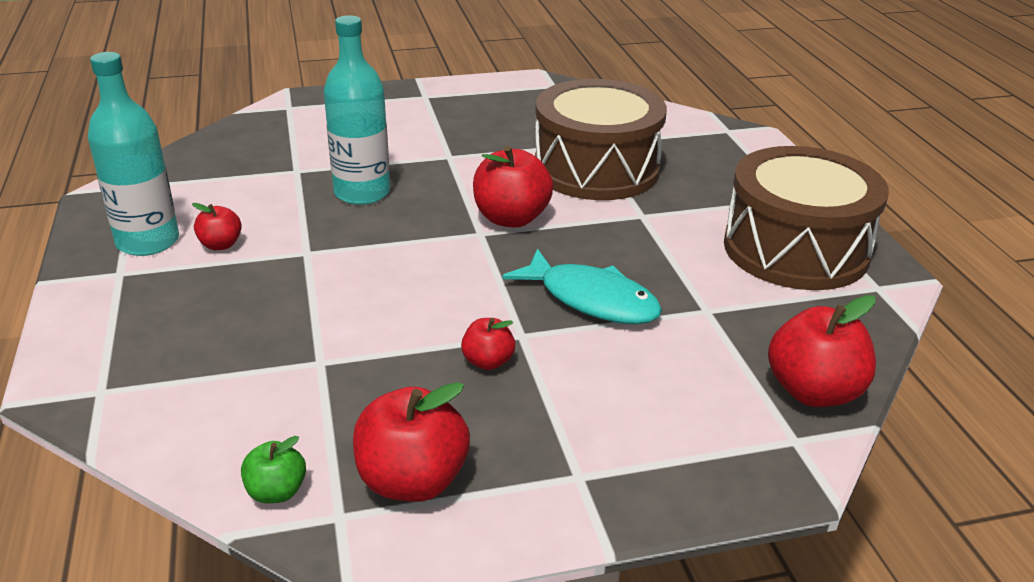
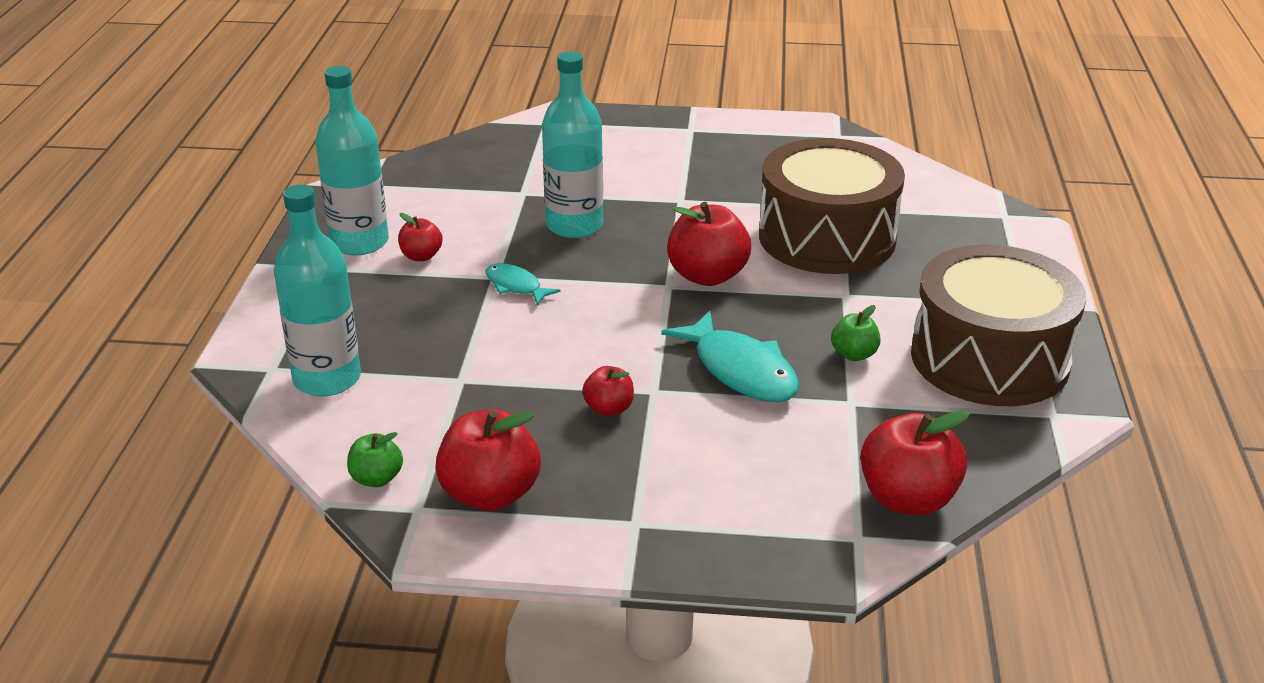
camera: 20 degrees right, 0 degrees up
(171, 390) = (327, 379): none -> turquoise bottle
(332, 258) = (516, 286): none -> turquoise fish
(682, 266) = (854, 354): none -> green apple

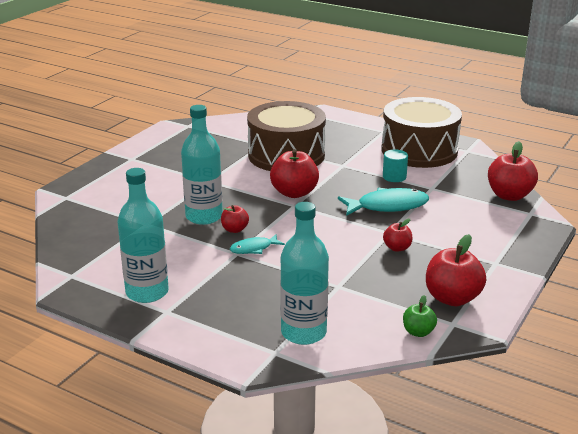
camera: 65 degrees left, 5 degrees down
(421, 256) = (188, 273): red apple -> red apple (234, 229)
(854, 354) = (394, 177): green apple -> turquoise cylinder

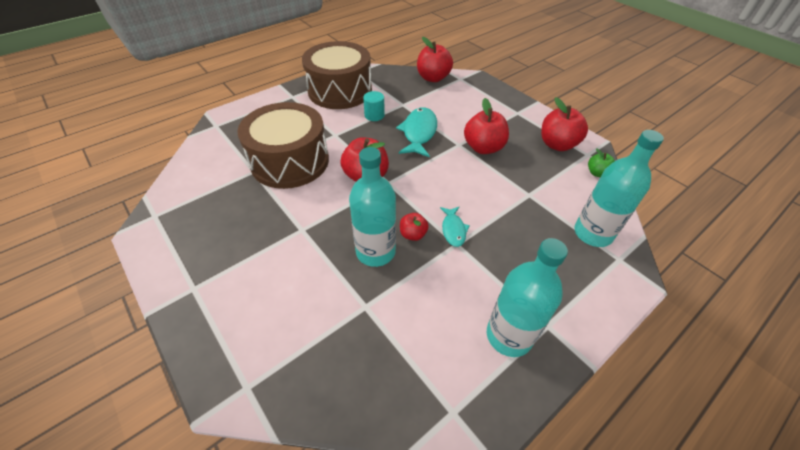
camera: 70 degrees left, 20 degrees up
(397, 248) = (483, 148): red apple -> red apple, size x1.85

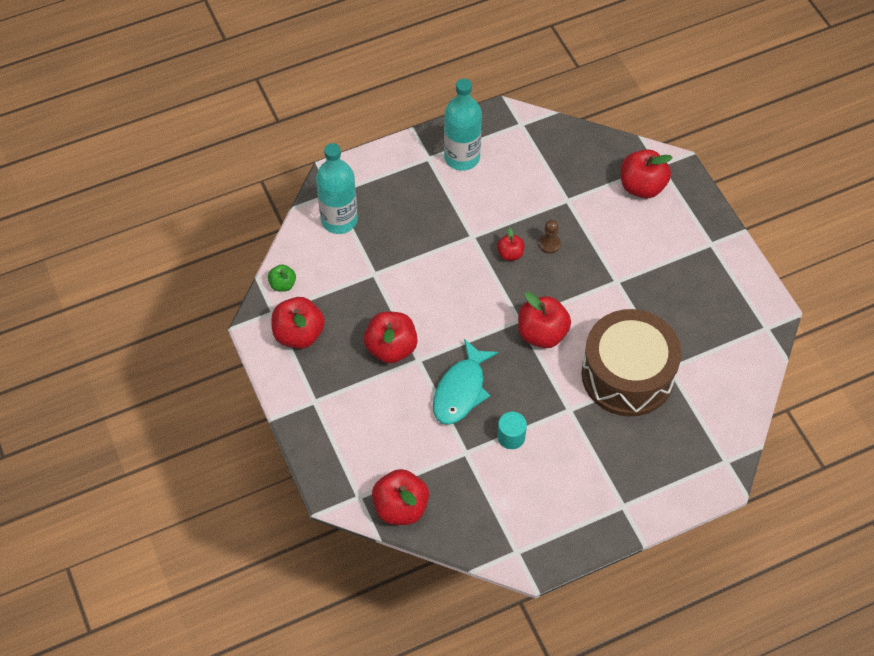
camera: 165 degrees left, 10 degrees up
(272, 346) = (642, 186): none -> red apple
(340, 91) = (551, 504): brown drum -> none
(375, 251) = (549, 244): turquoise bottle -> brown pawn
(453, 230) = (470, 251): turquoise fish -> none

